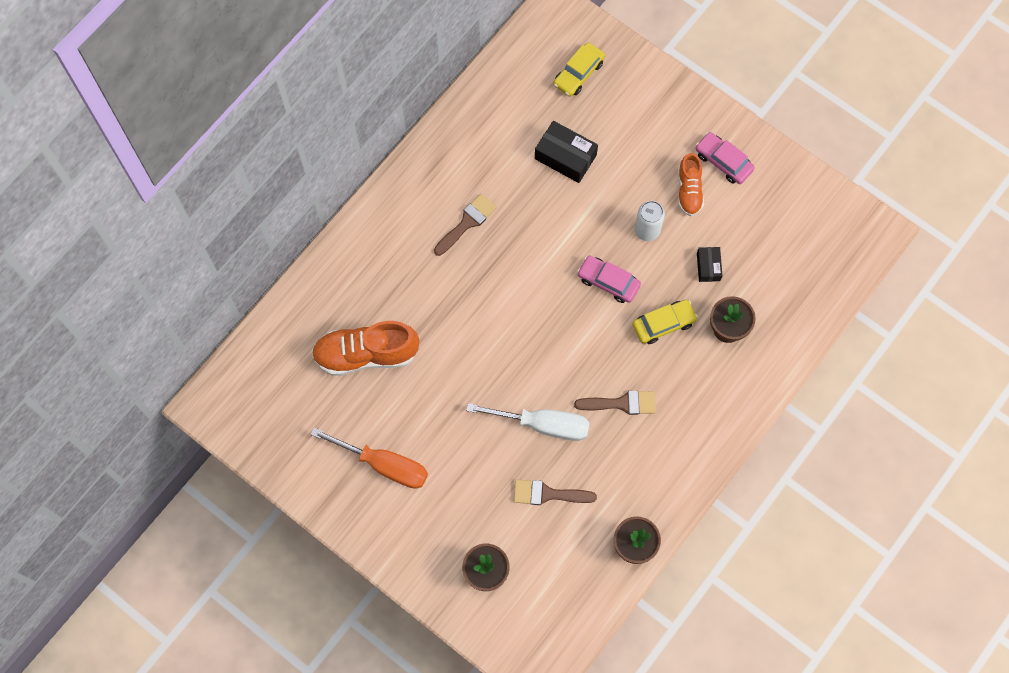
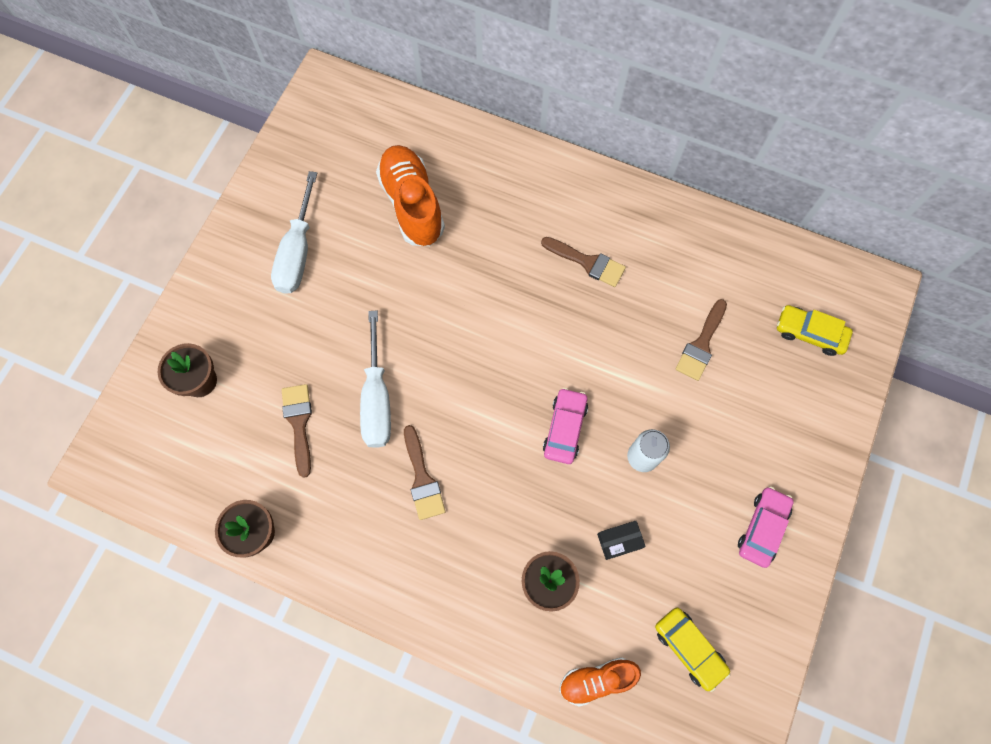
camera: 75 degrees right, 0 degrees up
(384, 465) = (298, 252): orange screwdriver -> white screwdriver
(565, 157) = (701, 344): black box -> brown brush
(663, 324) = (531, 504): yellow car -> yellow car (689, 648)
(689, 191) = (709, 495): orange shoe -> orange shoe (596, 680)

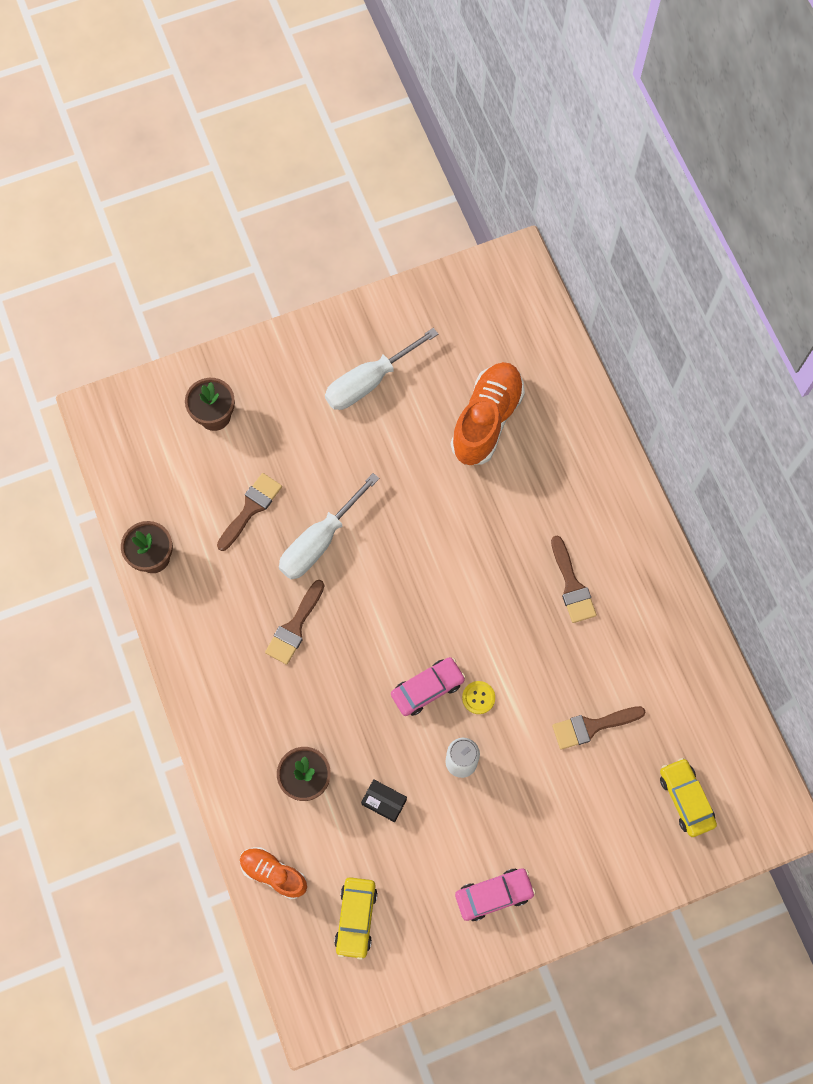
camera: 45 degrees right, 0 degrees up
(606, 400) = (478, 698): none -> yellow button

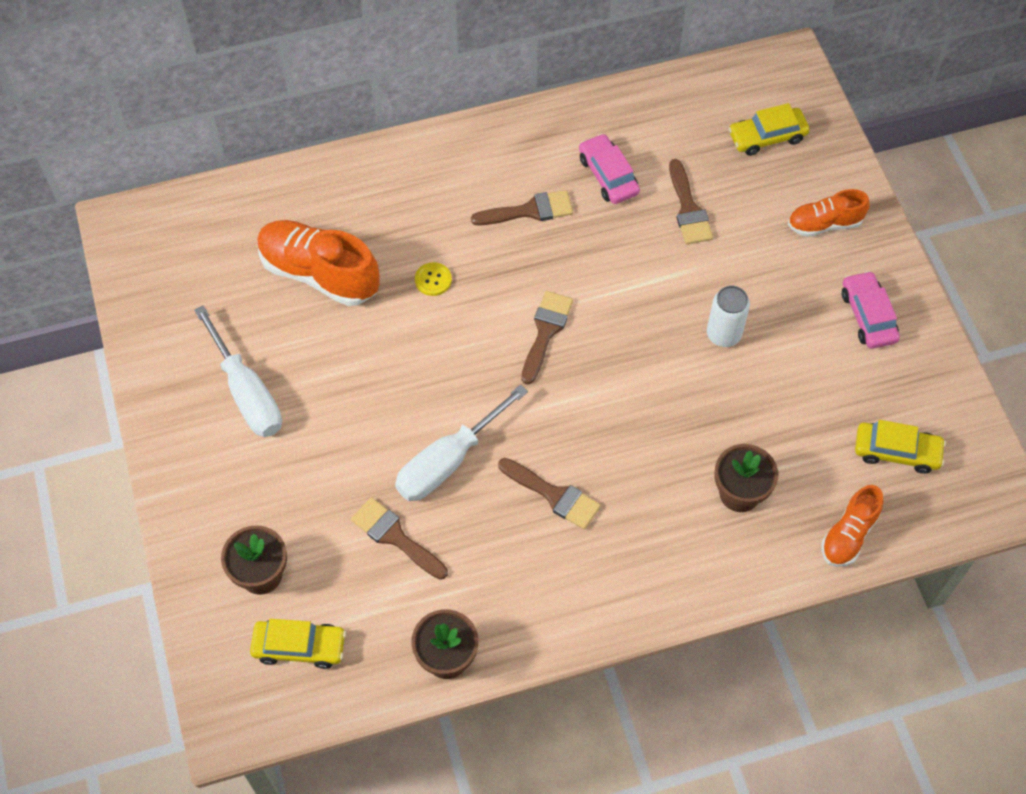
camera: 85 degrees left, 10 degrees down
(158, 451) = (299, 647): none -> yellow car
(319, 541) = (448, 461): white screwdriver -> white screwdriver turned 90 degrees clockwise
(384, 801) = (766, 414): black box -> none
(427, 688) = (638, 360): pink car -> pink car (608, 175)
(448, 609) = (546, 332): none -> brown brush
(478, 698) = (651, 311): yellow button -> yellow button (433, 280)
(591, 854) = (824, 224): none -> orange shoe

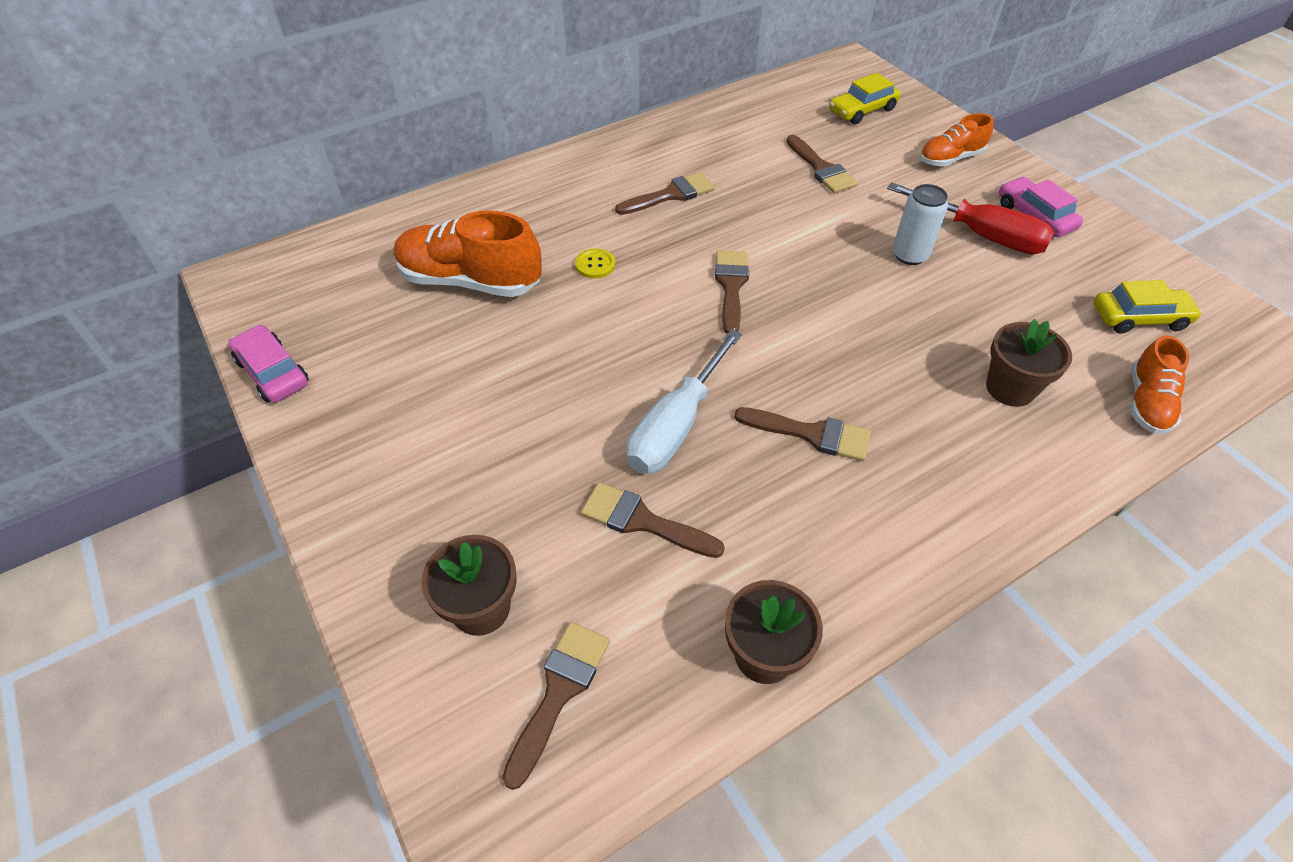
camera: 15 degrees left, 10 degrees down
(247, 392) = (414, 406): white screwdriver -> none
(299, 647) = (559, 692): yellow car -> brown brush
(608, 175) = (734, 158): pink car -> pink car (273, 372)
(803, 327) = (981, 235): none -> red screwdriver

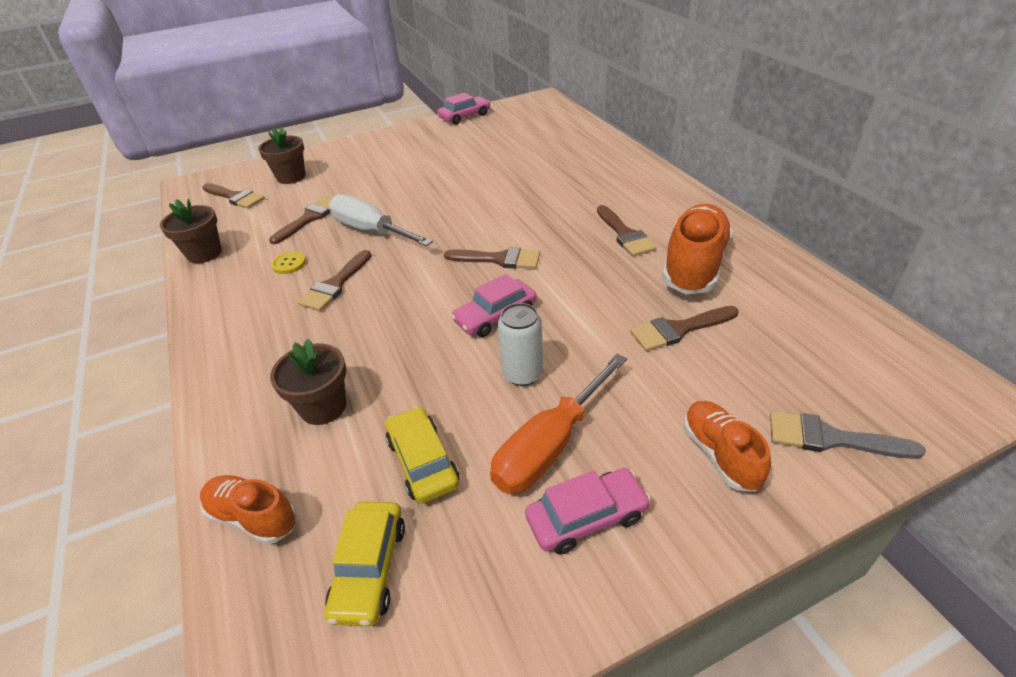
camera: 100 degrees right, 10 degrees down
(470, 281) = (526, 159): orange shoe -> orange shoe (694, 266)
(595, 265) = (535, 201): yellow button -> yellow button (289, 264)
(834, 280) = (495, 316): none -> pink car
(862, 110) = (826, 384): yellow car -> yellow car (423, 462)
(914, 116) = (831, 438): none -> grey brush
(981, 235) = (550, 445): red screwdriver -> orange screwdriver

